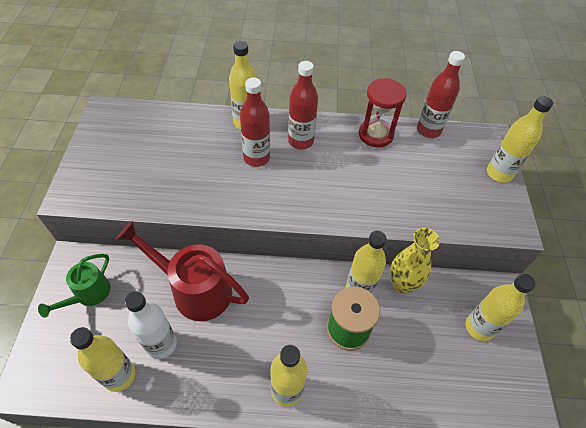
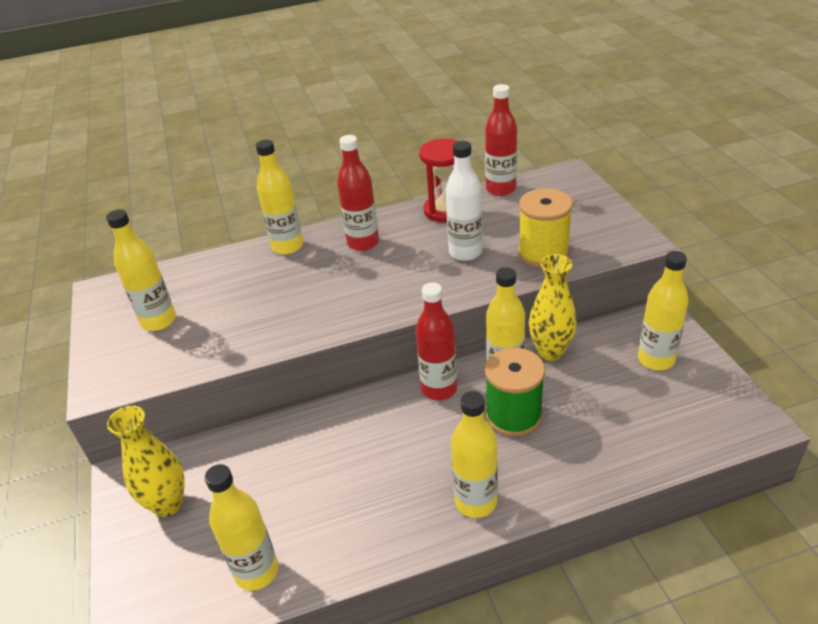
camera: 15 degrees left, 15 degrees down
(88, 295) = (168, 504): green watering can -> yellow vase
(161, 344) = (294, 518): white bottle -> white bottle (465, 252)
(194, 289) = (305, 447): red watering can -> none
(256, 158) = (320, 274): red bottle -> red bottle (439, 389)
(431, 207) = (543, 253): none -> yellow spool
(499, 173) = (596, 202): yellow bottle -> yellow bottle (158, 321)

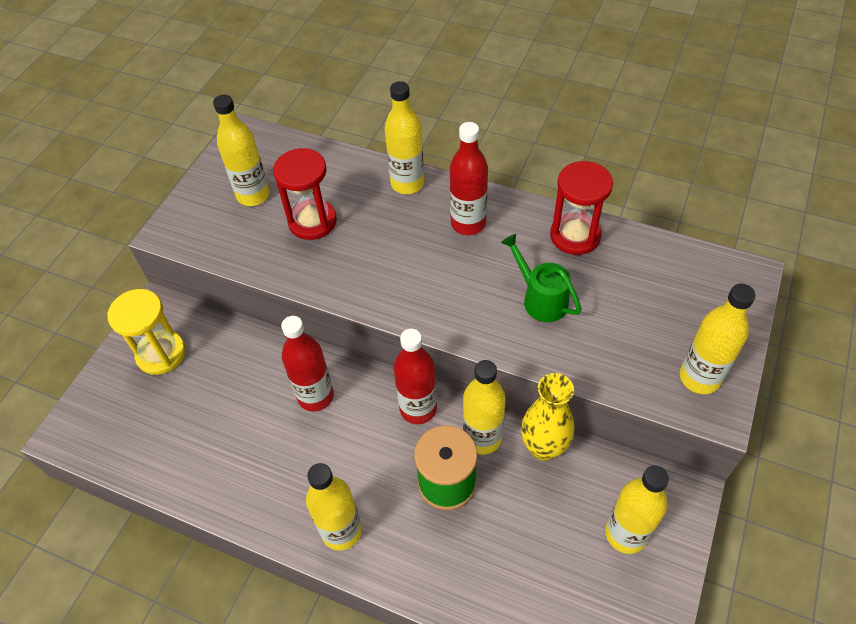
camera: 40 degrees right, 15 degrees up
(168, 504) = (161, 354): yellow vase -> yellow hourglass
(235, 307) = (312, 221): none -> red hourglass
(257, 571) = (163, 455): yellow bottle -> yellow bottle (699, 378)
(465, 252) = (540, 298): white bottle -> green watering can
(500, 189) = (654, 246): red bottle -> red bottle (315, 396)
(543, 253) = (607, 352): yellow spool -> none

